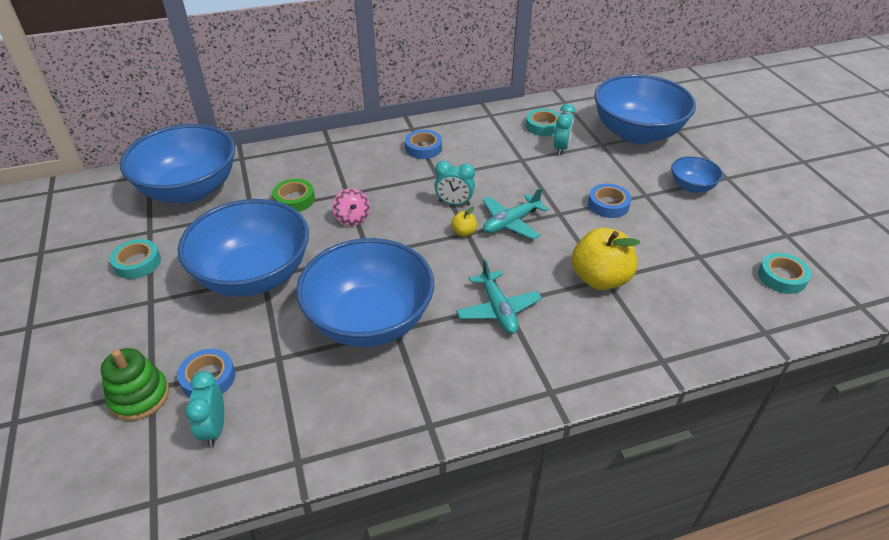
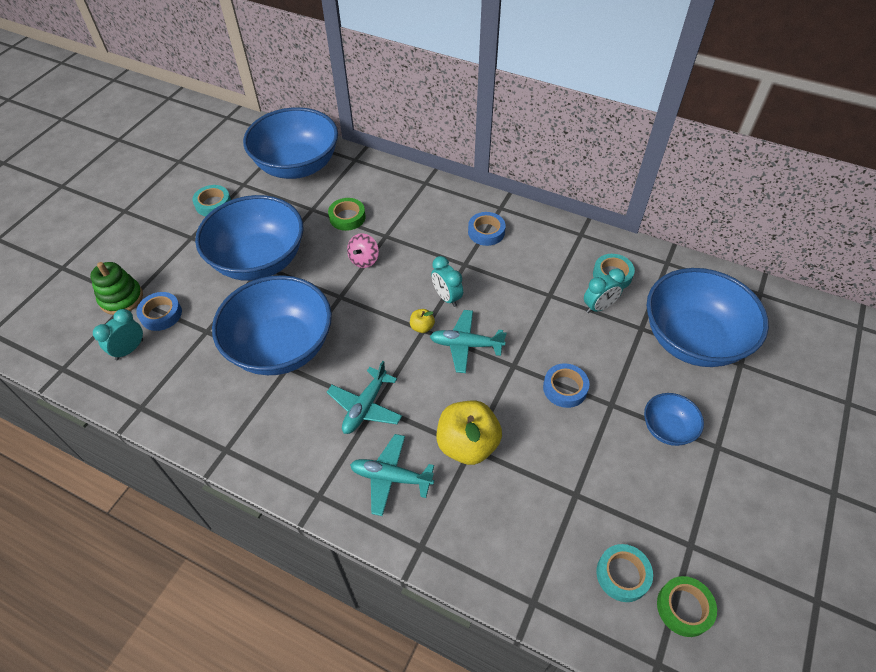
camera: 45 degrees right, 10 degrees up
(582, 337) = (391, 477): none -> turquoise plane
(829, 268) = (684, 608): none -> green tape

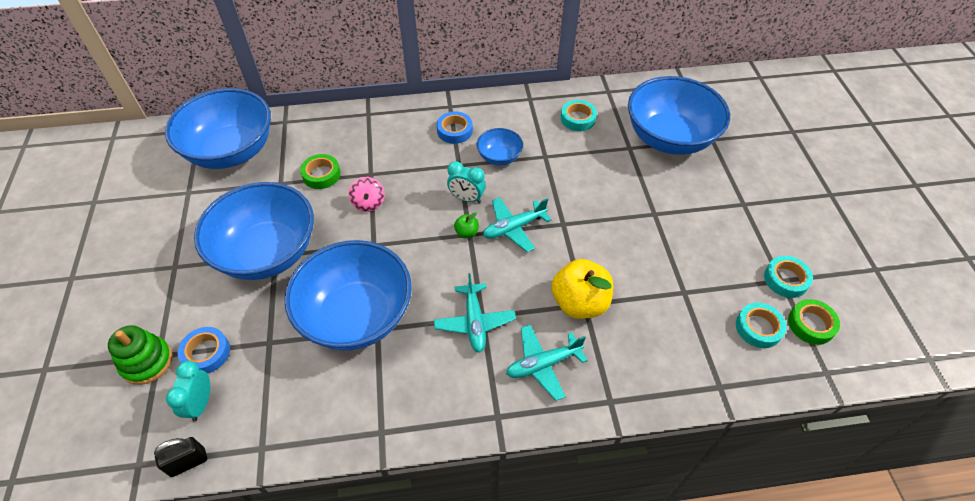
camera: 35 degrees left, 0 degrees up
(90, 387) = (188, 462): none -> black padlock
(213, 204) = (171, 225): turquoise tape -> turquoise tape (785, 279)
(422, 327) = (466, 233): yellow apple -> green apple
(565, 388) = (614, 220): blue tape -> none
(599, 307) = (588, 147): turquoise clock -> none
(667, 429) = (704, 210): blue bowl -> blue bowl (499, 157)

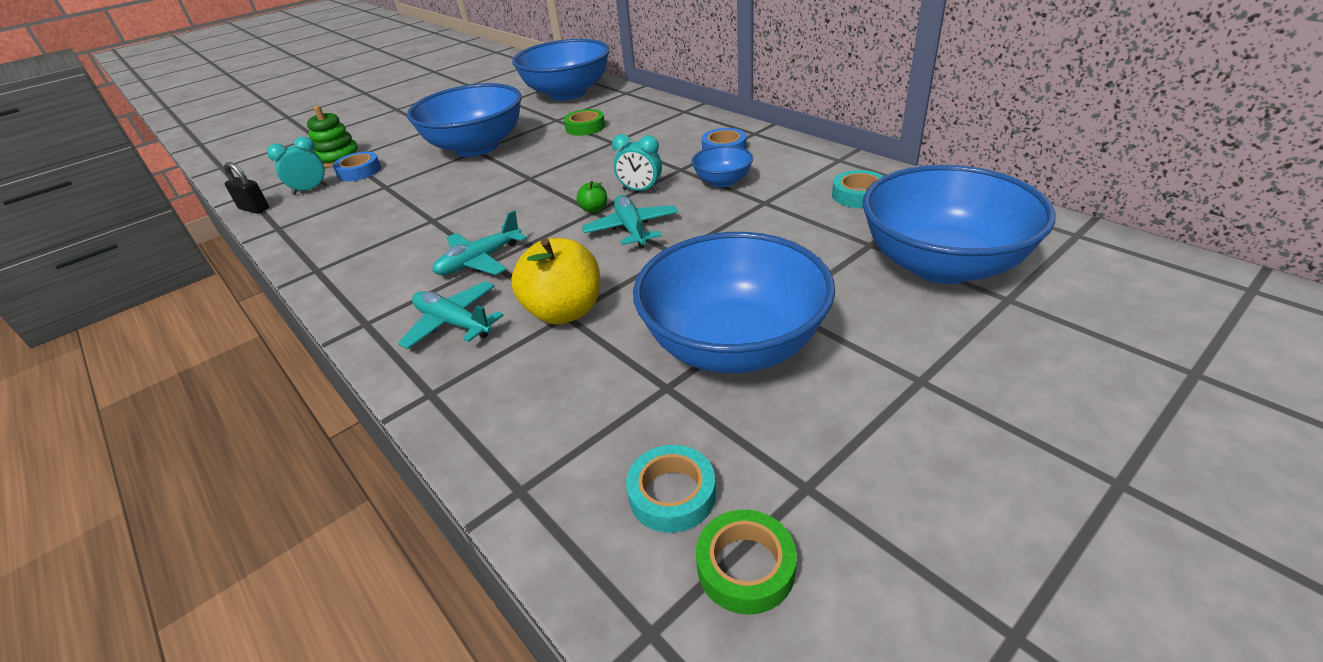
camera: 60 degrees right, 15 degrees down
(356, 316) = (440, 205): blue bowl -> blue bowl (733, 345)
(368, 203) = (576, 156): pink spinning top -> none
(466, 198) = (640, 190): turquoise clock -> turquoise clock turned 60 degrees counterclockwise
(514, 228) = (631, 229): turquoise plane -> turquoise plane turned 45 degrees clockwise
(785, 279) = (815, 492): turquoise tape -> none

